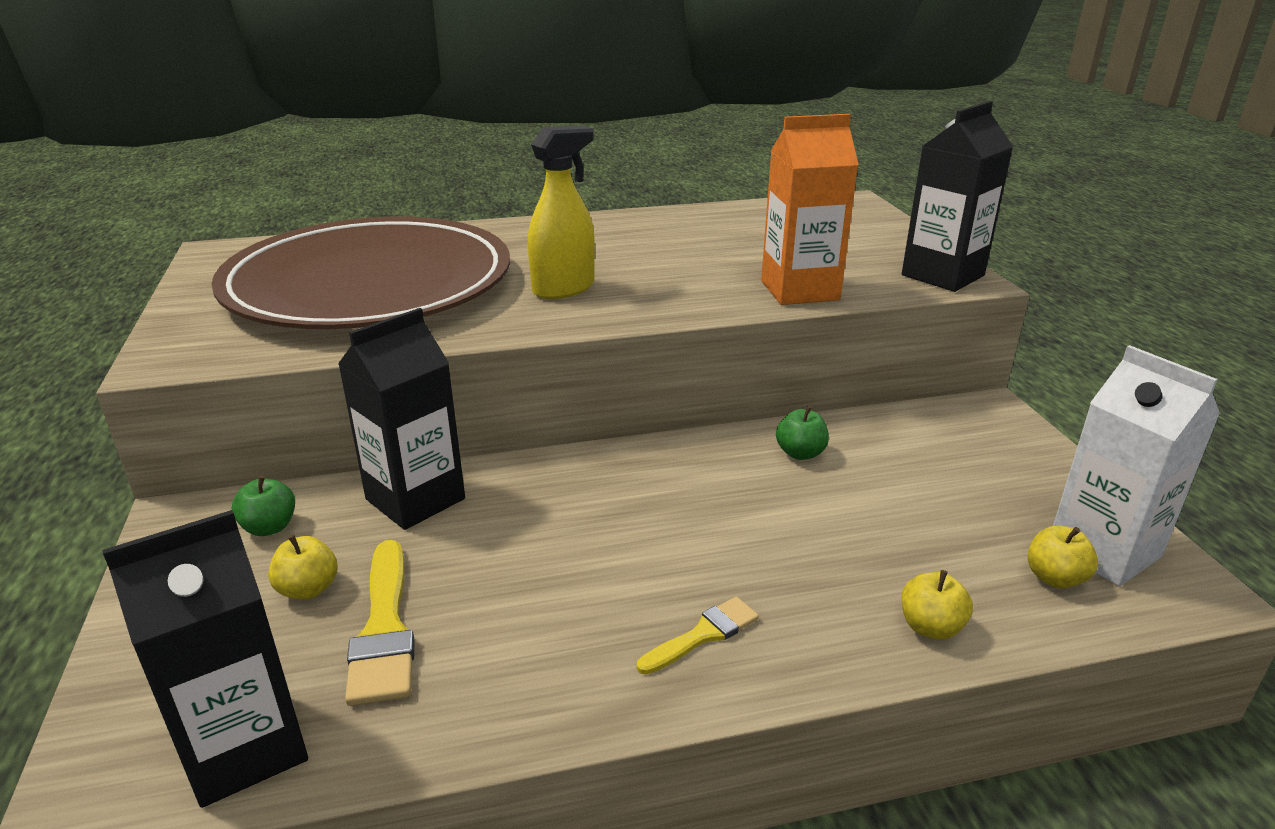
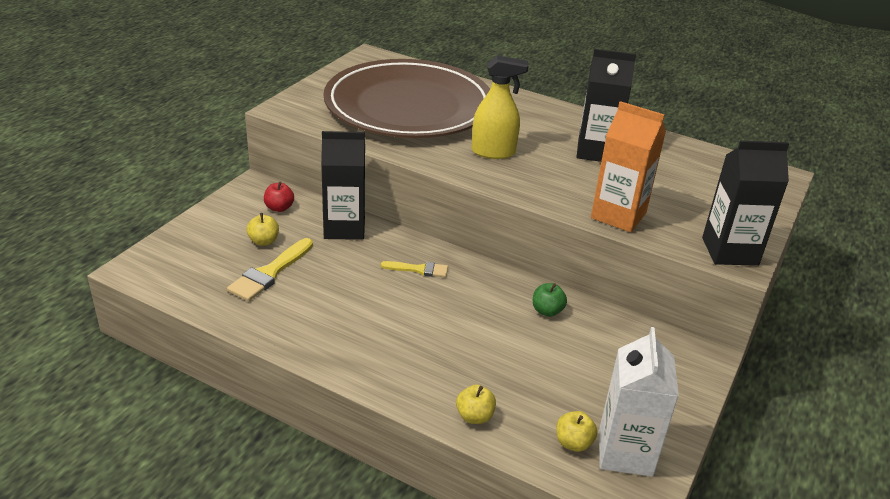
camera: 40 degrees right, 5 degrees up
(245, 747) = (186, 283): black carton -> black carton (596, 151)
(269, 527) = (279, 208): green apple -> red apple
(703, 635) = (376, 352): yellow brush -> yellow brush (419, 269)

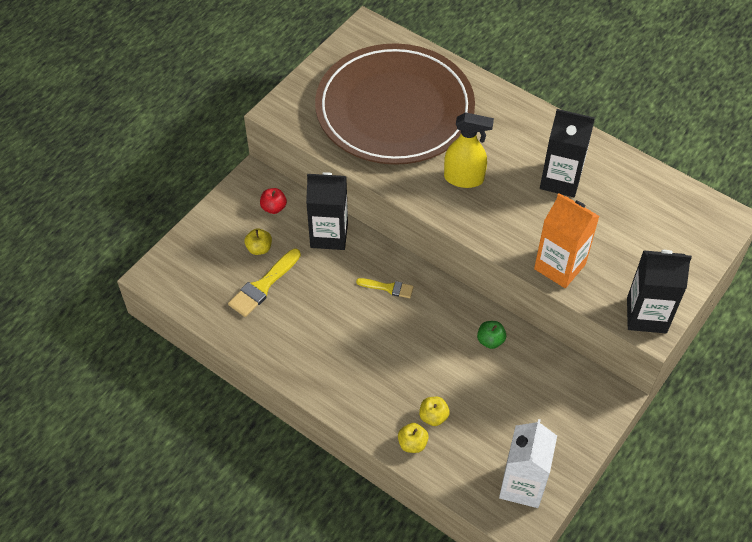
camera: 10 degrees right, 20 degrees up
(573, 443) = (484, 473): yellow apple -> yellow apple (433, 416)

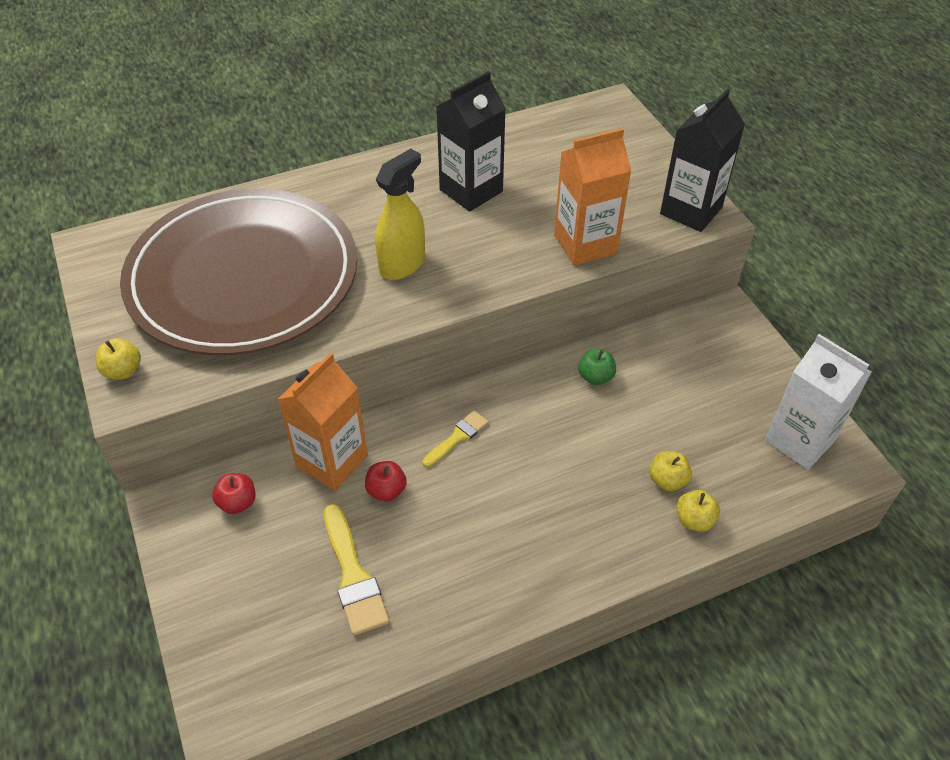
camera: 60 degrees left, 5 degrees down
(259, 248) = (289, 552): yellow apple -> yellow apple (123, 371)
(327, 272) = (386, 490): none -> red apple
(329, 235) = (332, 461): black carton -> orange carton

